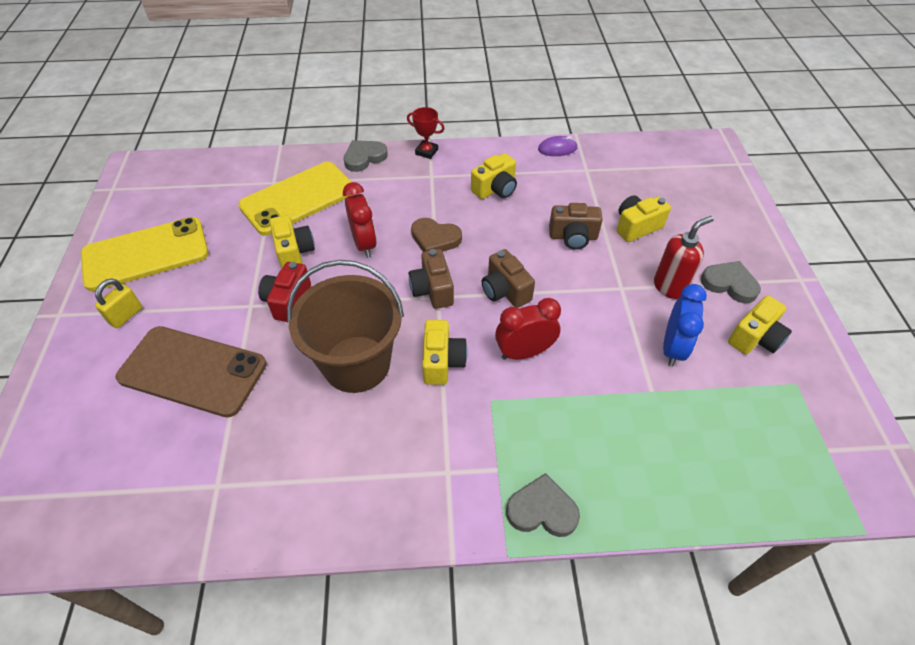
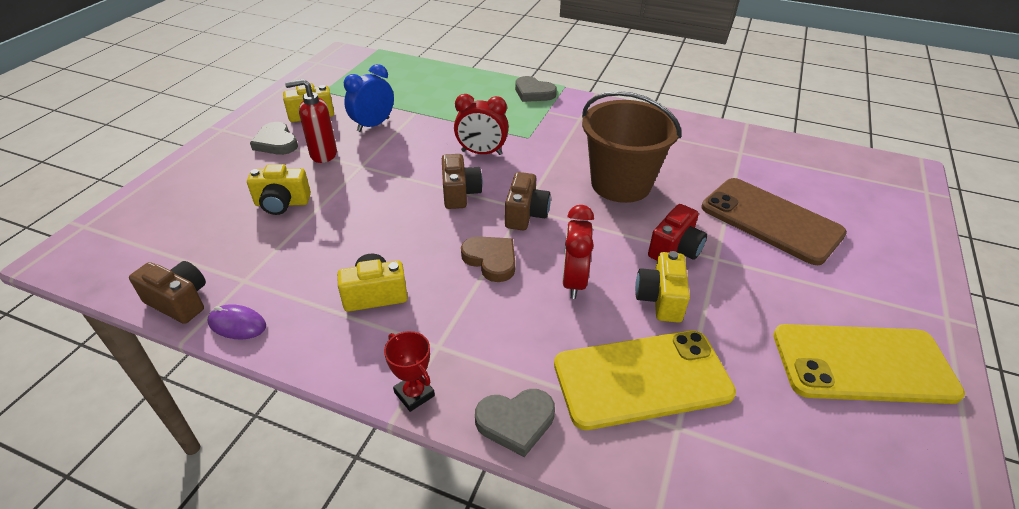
camera: 155 degrees left, 10 degrees down
(126, 315) = (859, 290): yellow padlock -> none
(442, 361) = (549, 165): yellow camera -> none
(573, 237) = (351, 215): brown camera -> brown camera (179, 302)

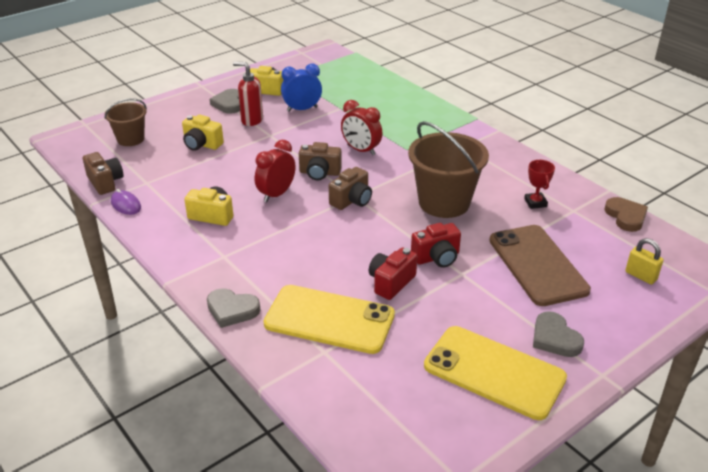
camera: 30 degrees right, 5 degrees down
(173, 226) = (131, 139): none -> brown bucket
(414, 394) = (189, 274): red trophy -> red trophy (535, 203)
(460, 193) = (319, 173): brown camera -> brown camera turned 75 degrees clockwise
(491, 260) = (301, 220): brown heart -> brown heart (626, 216)
(533, 93) = (445, 117): grey heart -> grey heart (555, 338)
(573, 281) = (342, 251): red clock -> red clock (276, 194)
(660, 299) = (391, 282): yellow camera -> red camera
(860, 198) = (640, 276): none -> yellow padlock

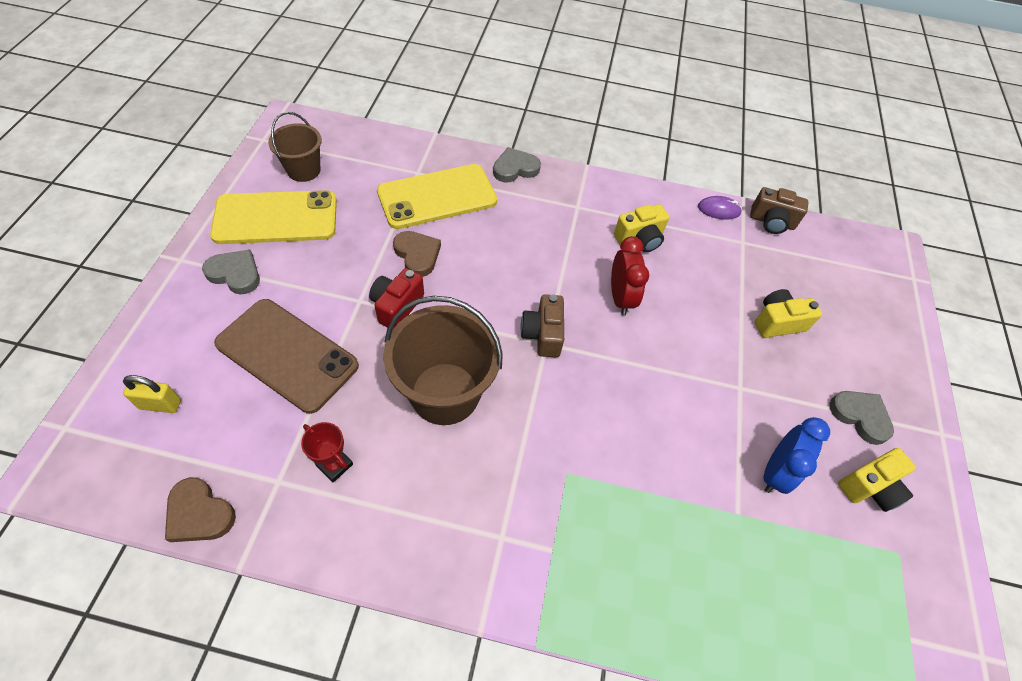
camera: 135 degrees right, 20 degrees up
(131, 139) = (844, 285): brown bucket -> brown bucket (303, 170)
(251, 120) = (793, 401): red soap dispenser -> none
(319, 173) = (616, 356): brown camera -> none
(361, 150) = (617, 430): red clock -> none
(391, 282) = (417, 255): red camera -> brown heart

